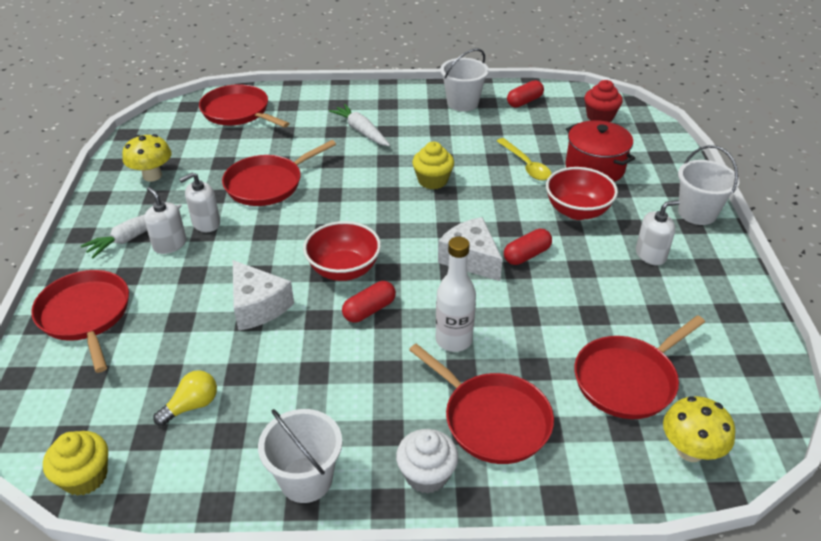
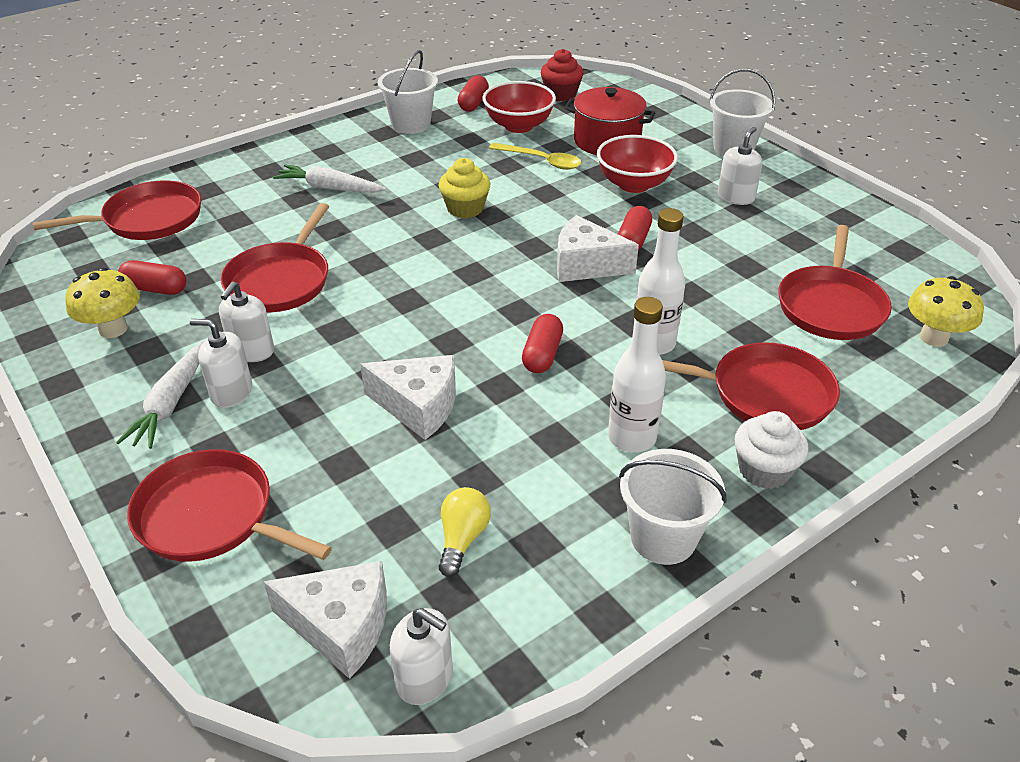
camera: 35 degrees left, 0 degrees up
(78, 418) = (341, 626): none -> white cheese
(85, 477) = (424, 678): yellow cupcake -> white soap dispenser
(197, 159) = (155, 289): none -> red capsule
(238, 112) = (148, 219): red pan -> red pan turned 150 degrees clockwise
(344, 270) = (471, 329): red bowl -> red bowl (519, 126)
(363, 399) = (632, 438): none -> white bottle

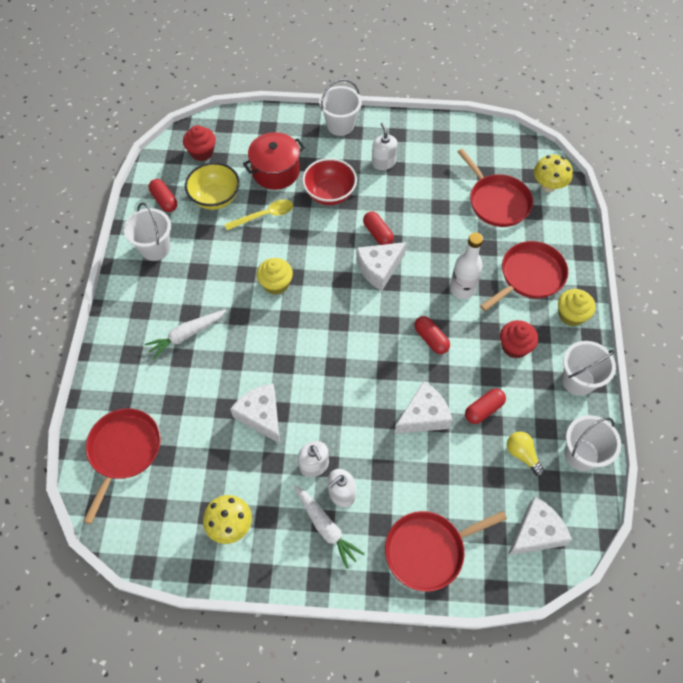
camera: 50 degrees left, 20 degrees up
(155, 289) = (208, 484): red capsule -> red capsule (483, 409)
(280, 281) = (261, 416): red pan -> white cheese
(424, 678) = (584, 517): white soap dispenser -> none
(519, 126) = (215, 198): red bowl -> yellow bowl
(536, 612) = (581, 454): none -> white bucket
(632, 438) = (514, 346): white bottle -> red cupcake
(764, 470) = (571, 315): white cupcake -> yellow cupcake

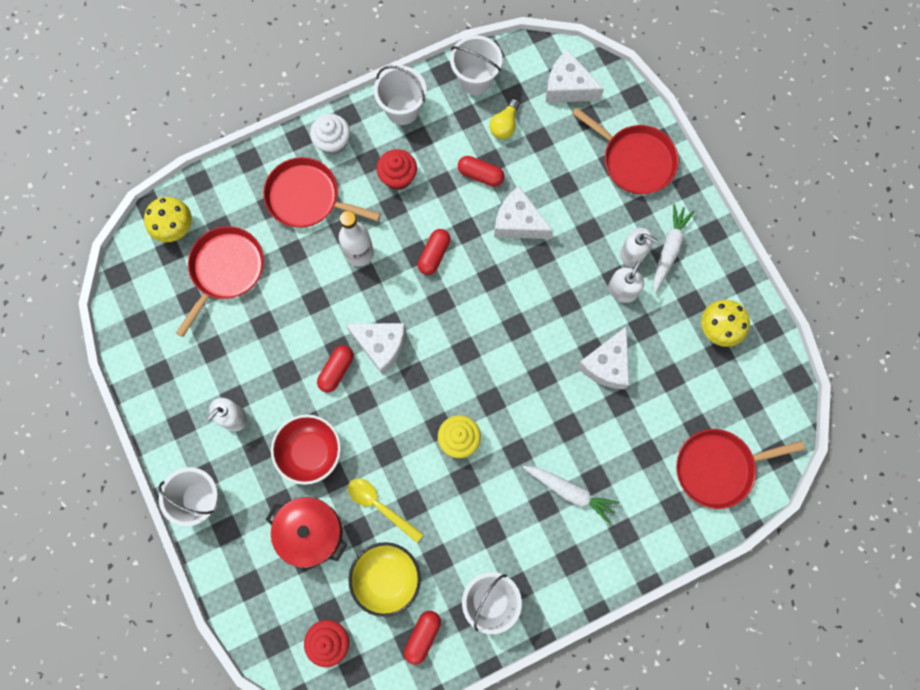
camera: 120 degrees left, 15 degrees up
(571, 315) = (333, 142): yellow cupcake -> white cupcake

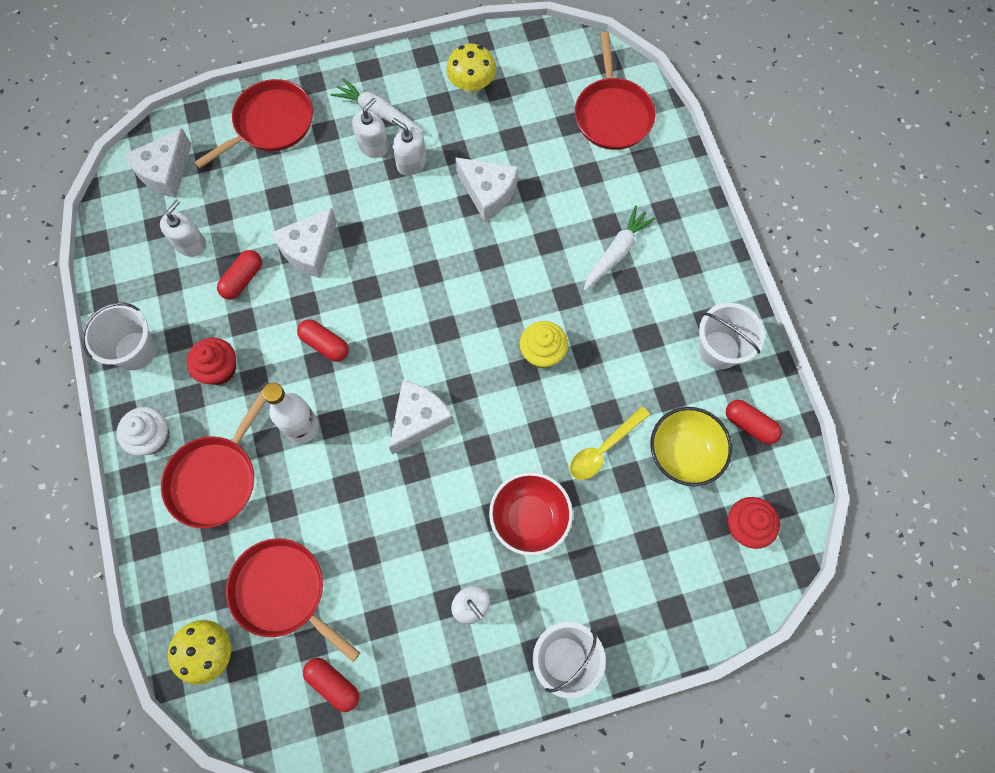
camera: 80 degrees left, 5 degrees down
(311, 532) = (622, 530): red pot -> none
(336, 370) = (438, 474): red capsule -> red capsule (333, 684)
(475, 79) = (124, 265): white bucket -> none
(504, 125) = (190, 244): yellow light bulb -> white soap dispenser

